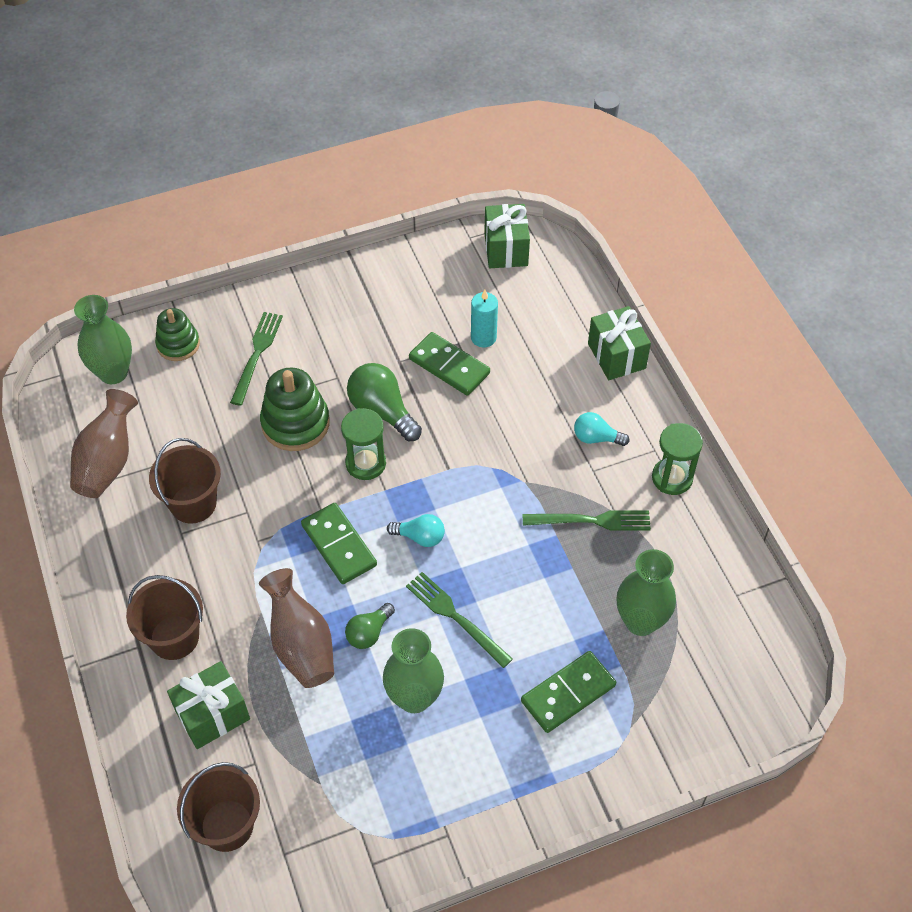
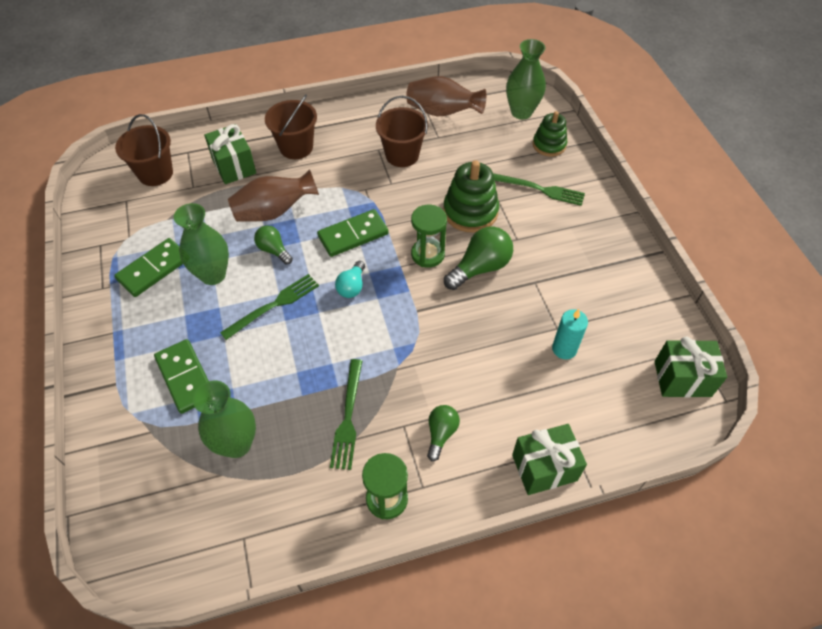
camera: 95 degrees right, 0 degrees up
(449, 366) = (529, 319): green domino -> green domino (153, 269)
(596, 438) = (441, 433): turquoise light bulb -> green light bulb

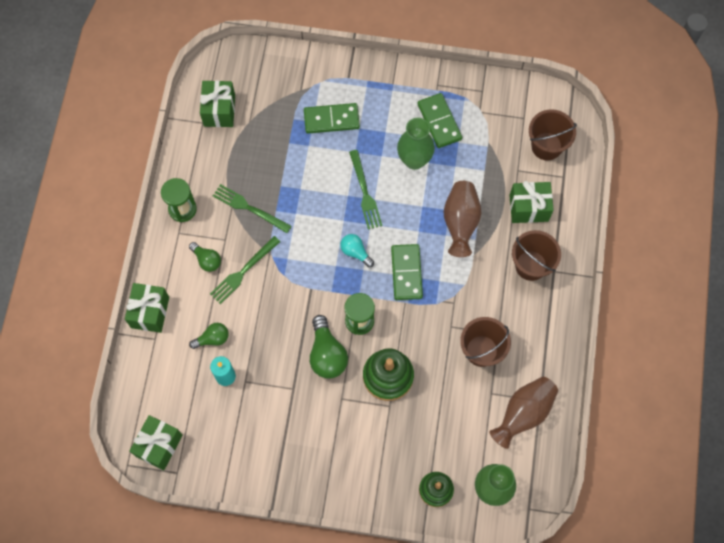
camera: 115 degrees right, 15 degrees up
(215, 523) = (219, 110): none -> green gift
(236, 444) = (265, 136): green vase -> none
(273, 250) = (418, 209): green light bulb -> green light bulb (212, 339)
(540, 189) = (385, 449): green fork -> green fork (243, 271)

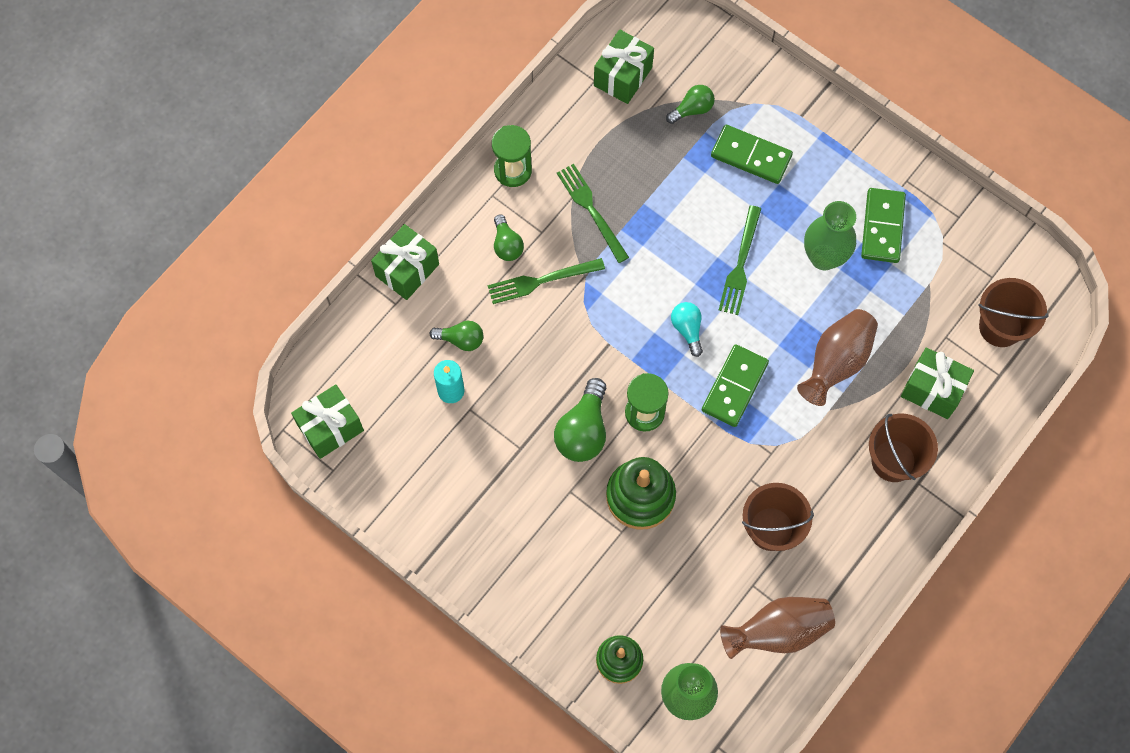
camera: 30 degrees right, 0 degrees up
(276, 109) = (692, 109): none -> green light bulb

